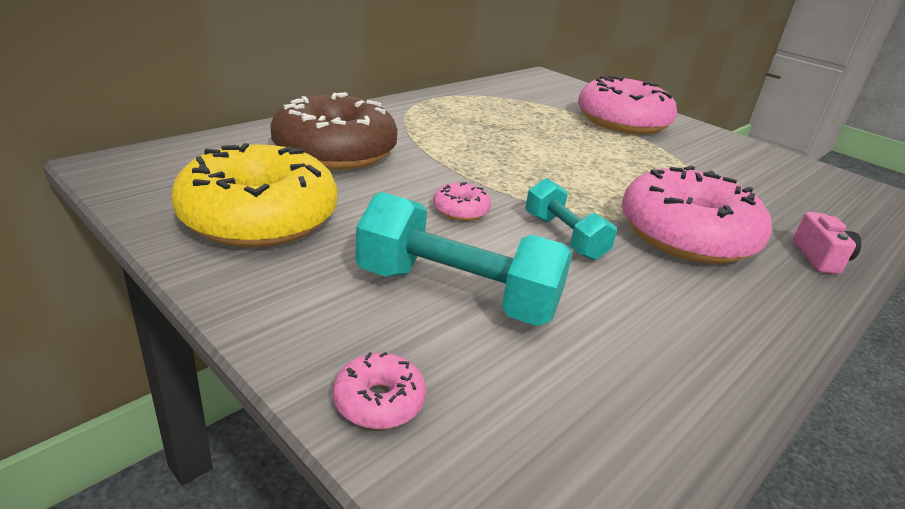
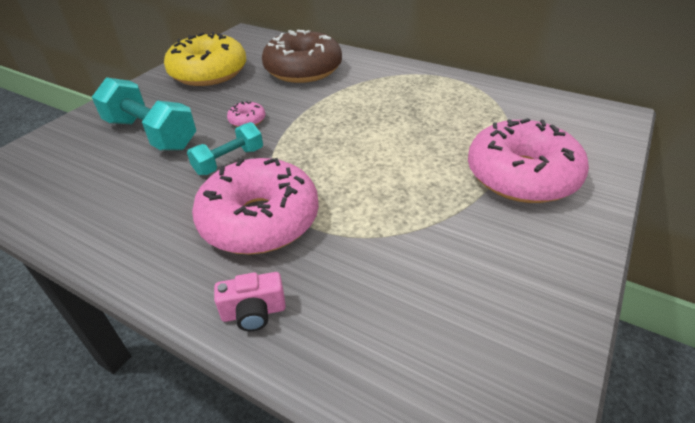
camera: 80 degrees right, 10 degrees up
(379, 401) = (69, 130): pink donut -> none
(457, 293) = (151, 134): turquoise dumbbell -> turquoise dumbbell turned 60 degrees counterclockwise

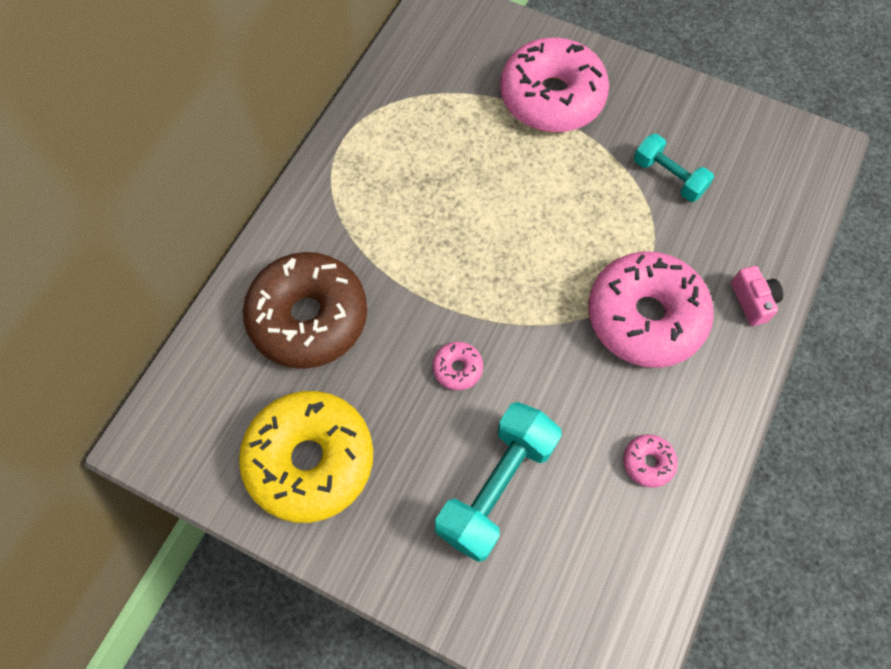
camera: 95 degrees left, 25 degrees up
(122, 209) = (648, 462): none -> pink donut
(229, 161) = (550, 369): turquoise dumbbell -> turquoise dumbbell (668, 177)

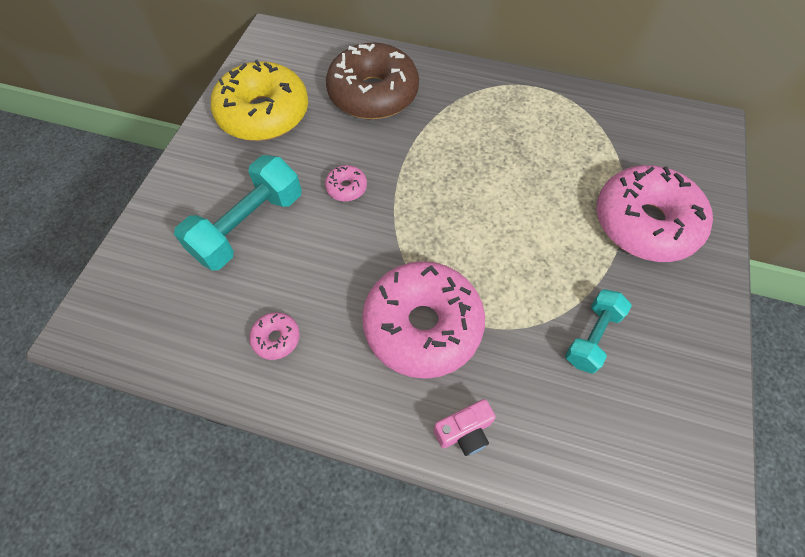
camera: 80 degrees right, 5 degrees down
(496, 487) = (248, 226): turquoise dumbbell -> turquoise dumbbell turned 75 degrees counterclockwise

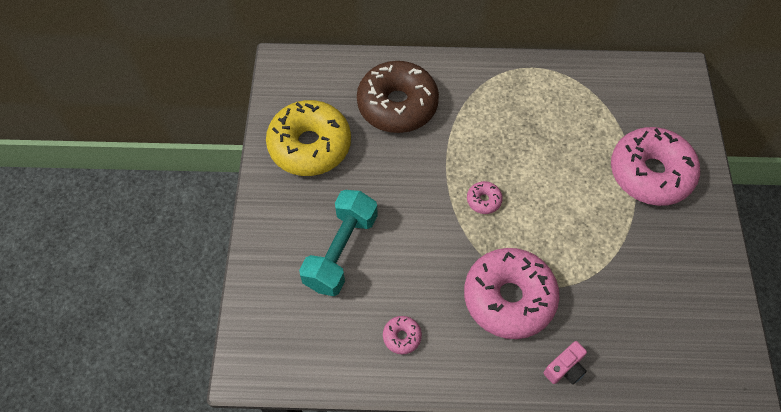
camera: 15 degrees left, 0 degrees up
(346, 188) = (408, 198): pink donut -> pink donut (483, 200)
(592, 337) = (634, 275): turquoise dumbbell -> none

